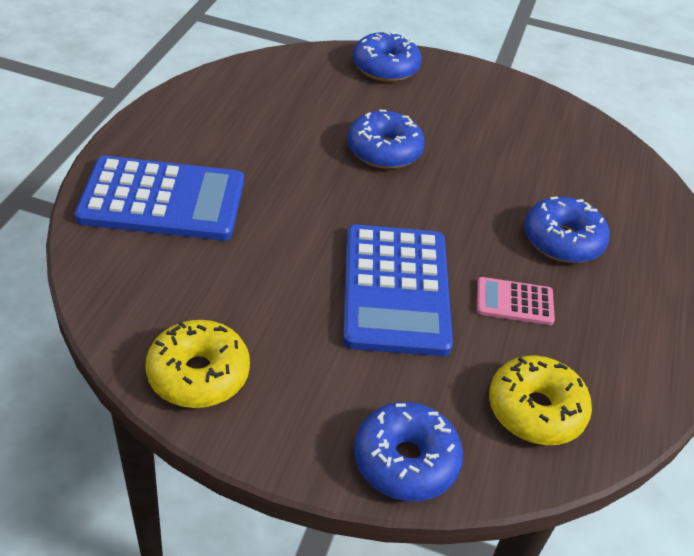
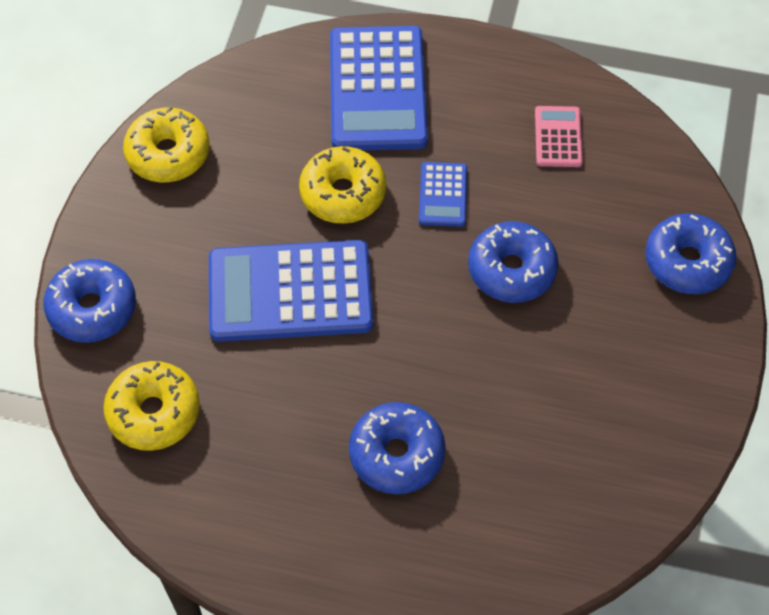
camera: 90 degrees right, 15 degrees up
(285, 239) = (343, 193): none -> yellow donut
(299, 177) = (443, 195): none -> blue calculator
(514, 302) = (291, 400): pink calculator -> pink calculator (558, 137)

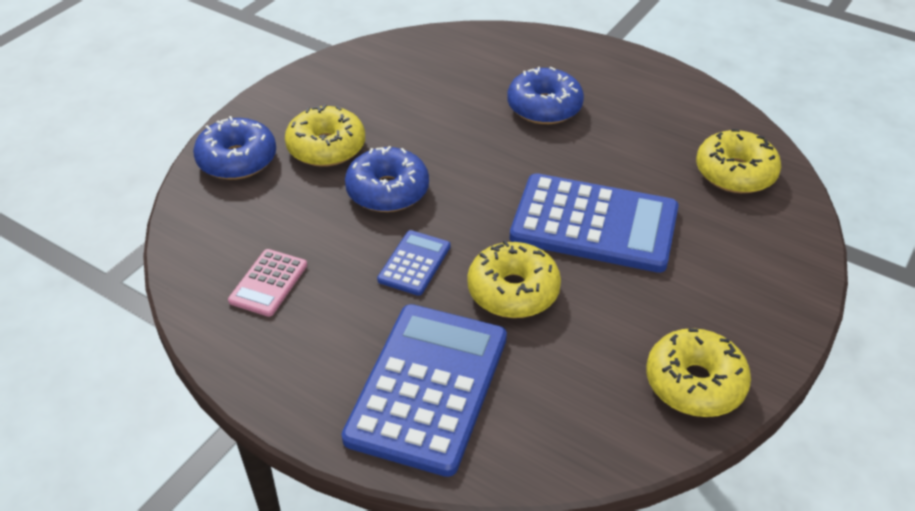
camera: 160 degrees left, 15 degrees down
(92, 308) = (788, 258): blue donut -> none
(608, 308) = (326, 147): none -> yellow donut

